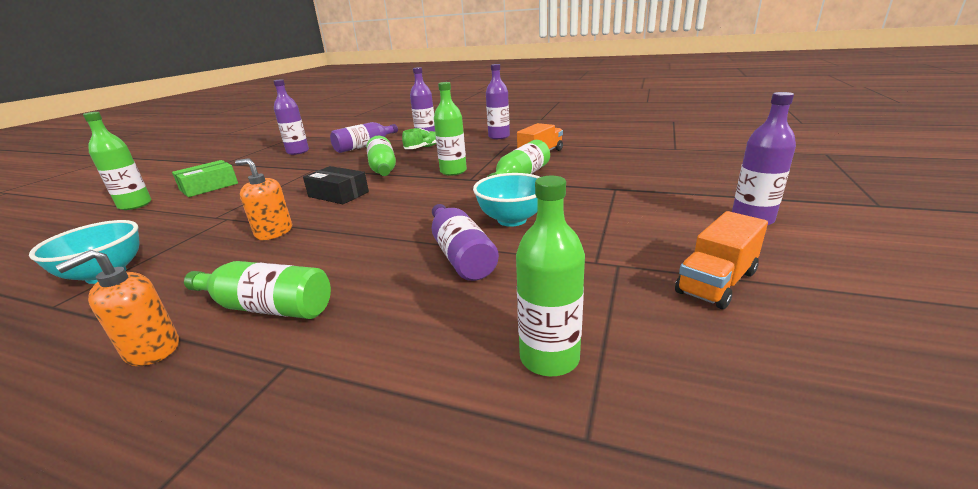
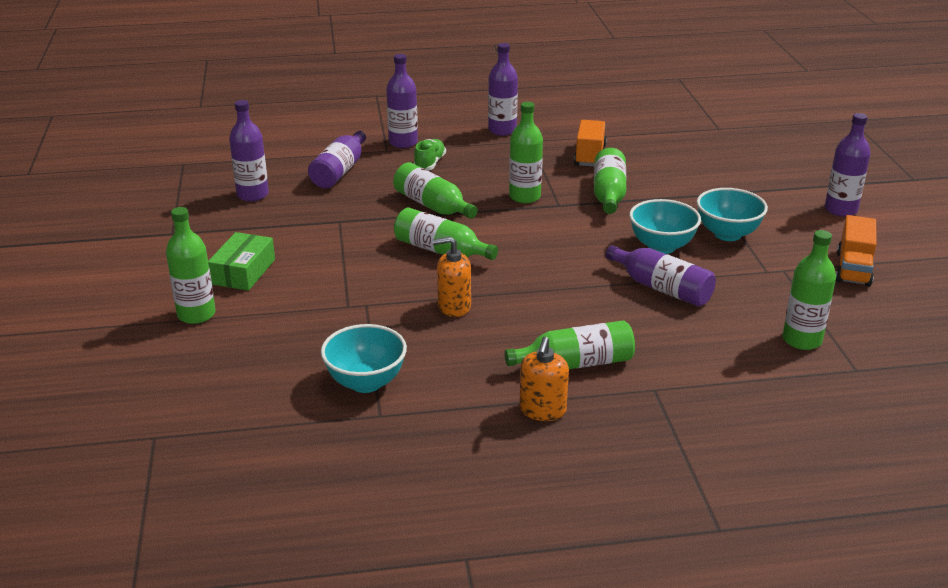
camera: 30 degrees left, 5 degrees up
(338, 194) = (441, 251): black box -> green bottle
(592, 220) = (727, 234): none -> turquoise bowl

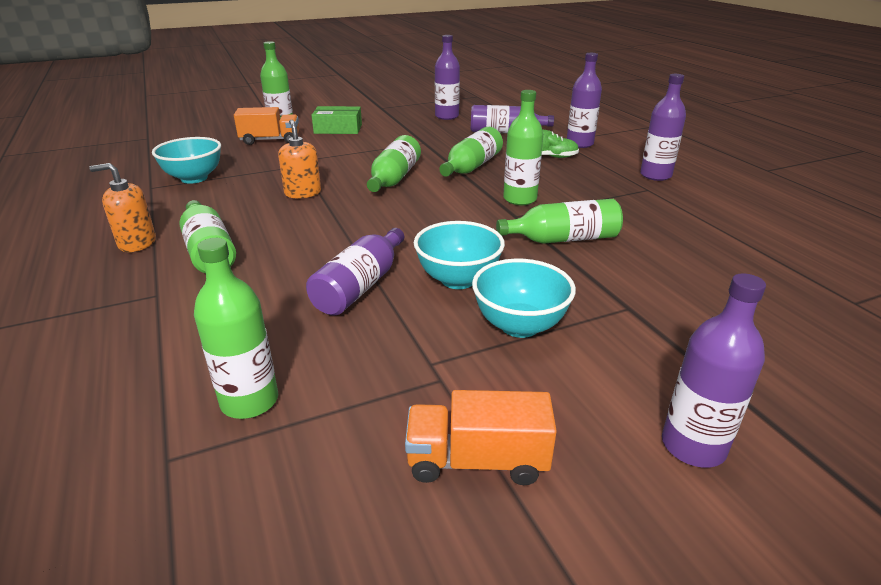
camera: 75 degrees right, 0 degrees up
(590, 156) = (649, 221): orange truck -> orange truck (270, 140)

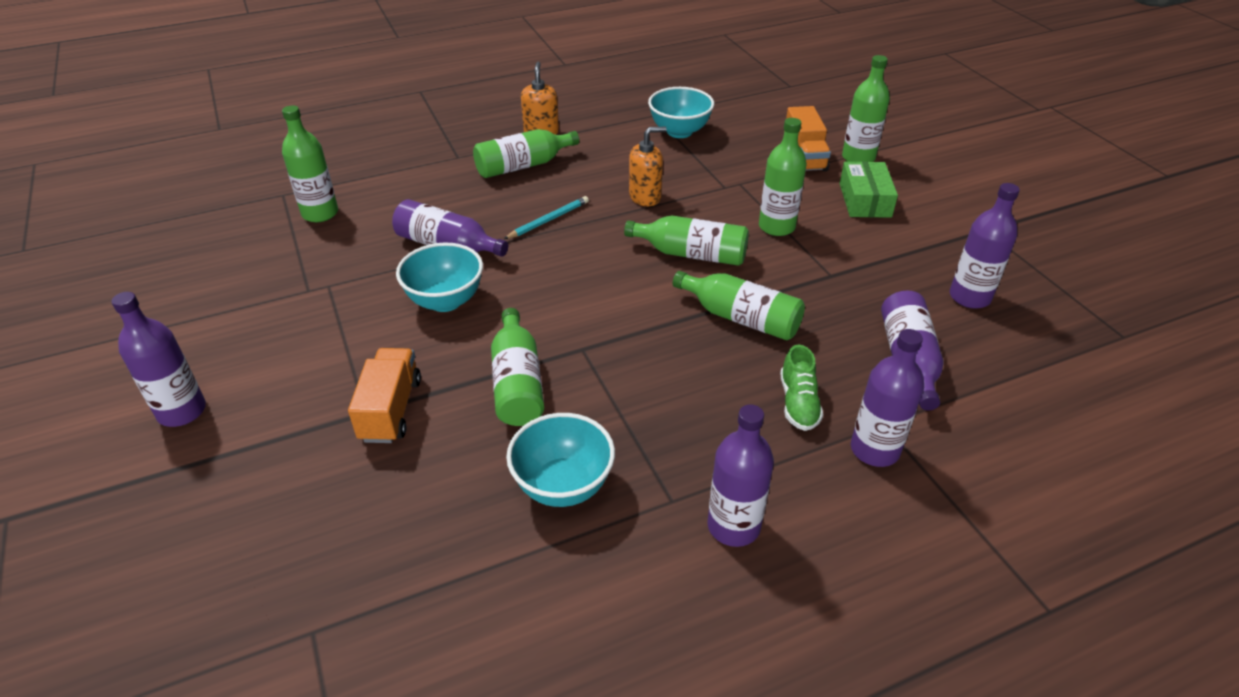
camera: 90 degrees right, 10 degrees up
(326, 234) = (548, 220): none -> turquoise pencil
(477, 461) = (223, 305): orange truck -> orange truck (391, 410)
(519, 325) = (360, 335): turquoise bowl -> turquoise bowl (563, 486)
(520, 199) = (632, 356): green bottle -> green bottle (776, 227)

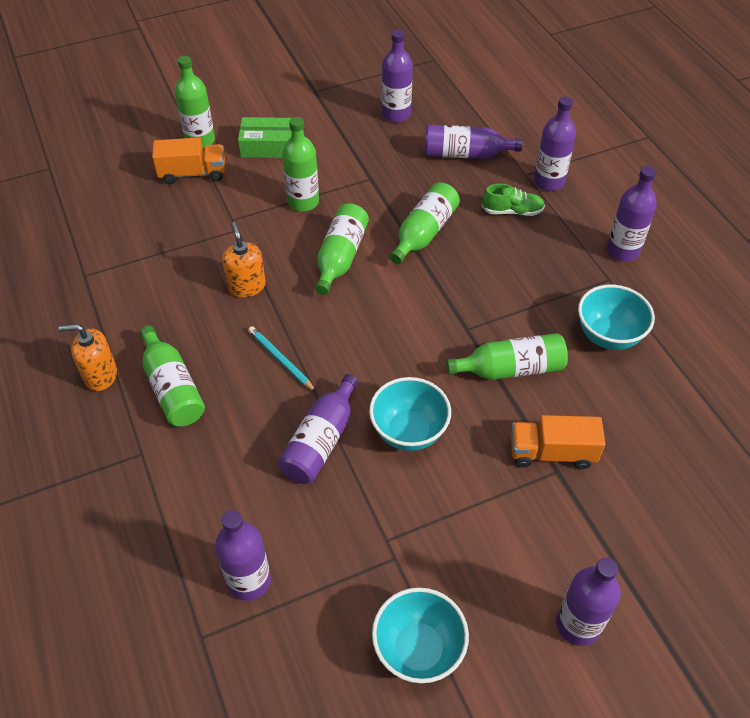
camera: 90 degrees left, 10 degrees up
(320, 213) = (249, 581): green bottle -> purple bottle
(679, 131) = (125, 257): turquoise bowl -> turquoise bowl (418, 649)

